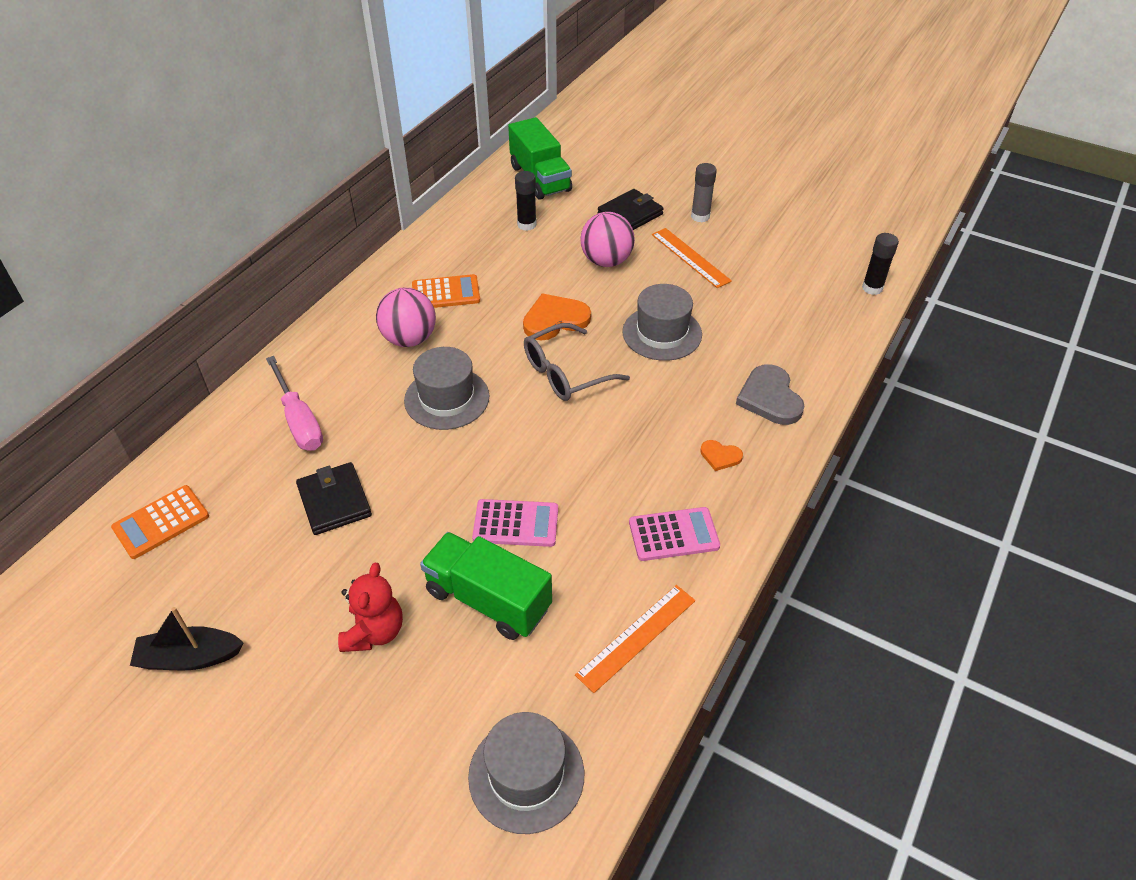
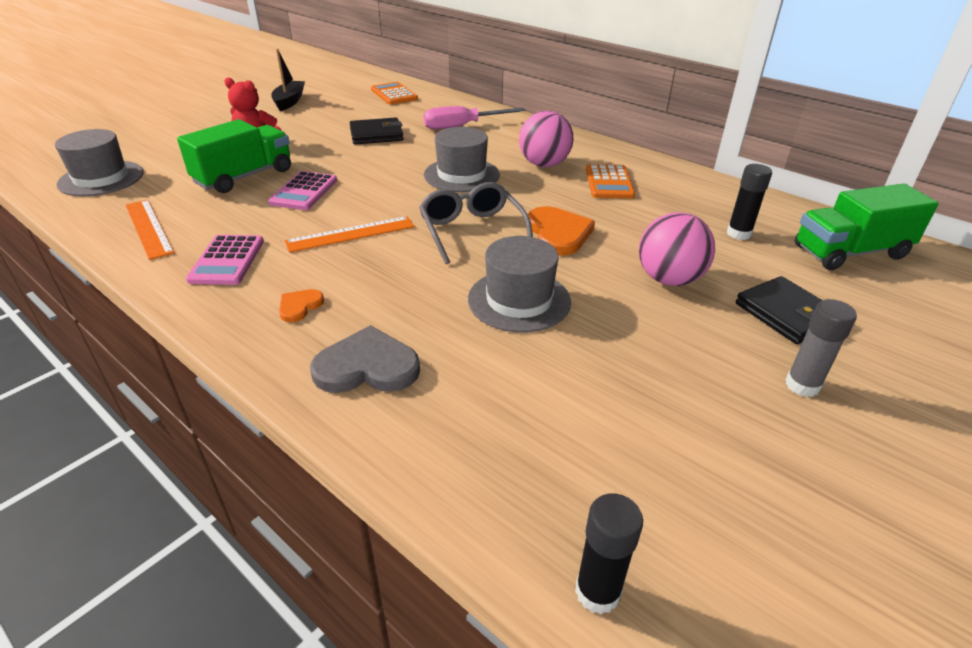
camera: 100 degrees right, 10 degrees down
(690, 257) = (684, 353): orange ruler -> orange ruler (351, 234)

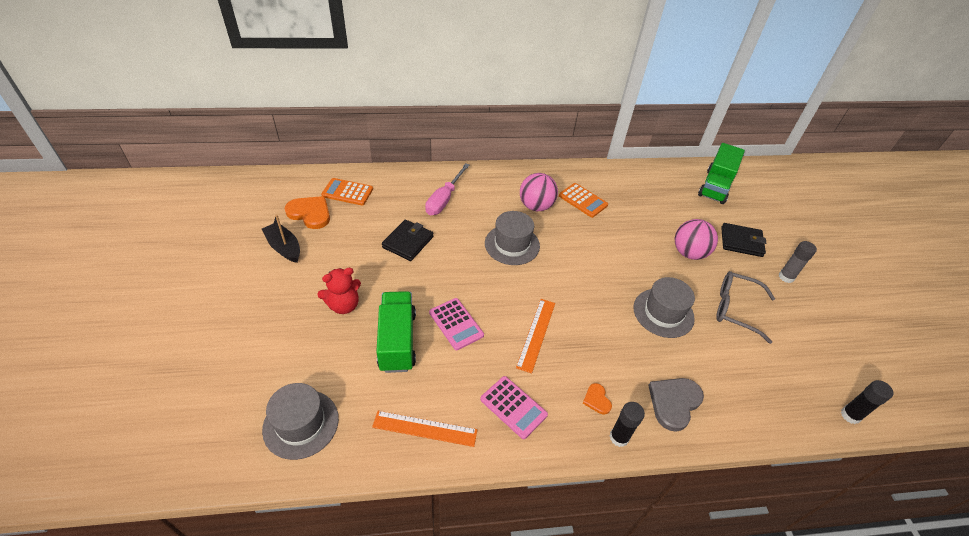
camera: 50 degrees left, 10 degrees up
(472, 231) = (582, 284): grey glasses -> grey glasses (736, 309)
(558, 233) = (616, 256): orange heart -> orange heart (310, 213)
(739, 234) = (672, 202): black glue stick -> black glue stick (619, 437)

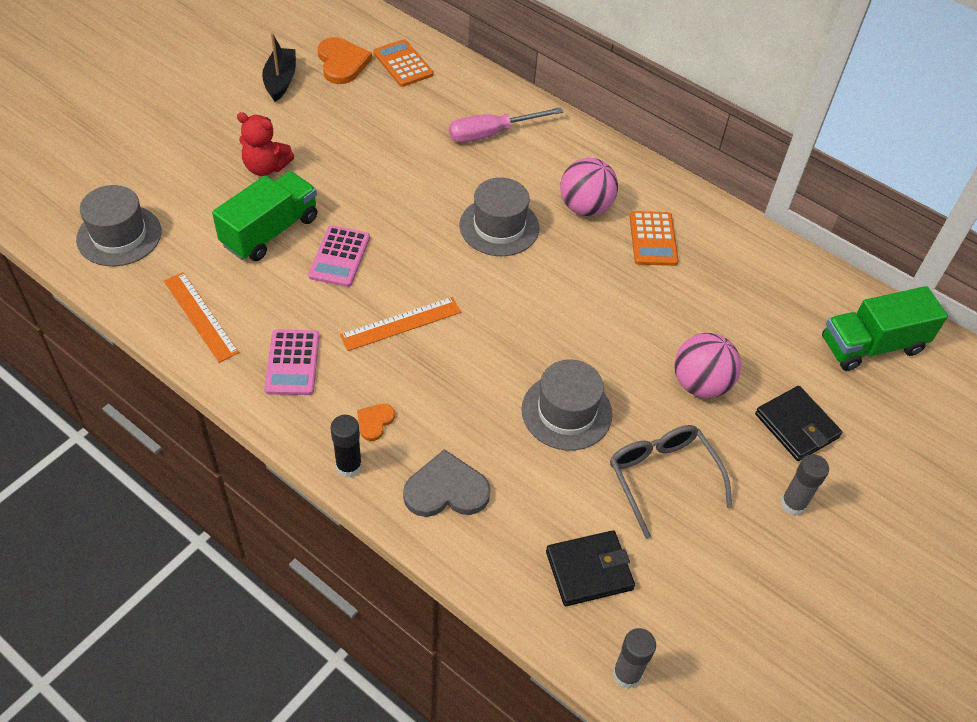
camera: 45 degrees right, 5 degrees up
(408, 242) = (396, 151): black wallet -> black wallet (589, 570)
(850, 415) = (626, 674): black glue stick -> grey glue stick

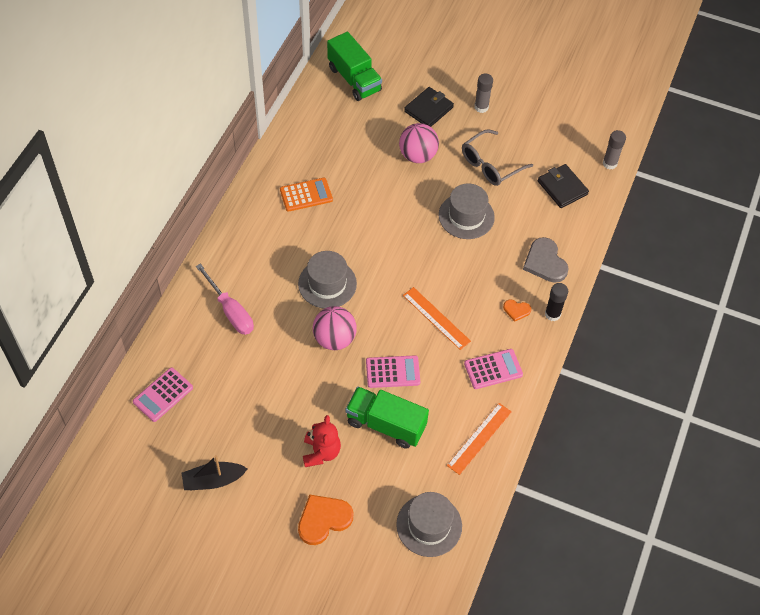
camera: 105 degrees left, 5 degrees up
(342, 63) = (175, 441): orange heart -> orange heart (323, 519)
(403, 64) = (163, 395): orange calculator -> pink calculator
(585, 207) = (289, 237): pink ball -> pink ball (334, 339)

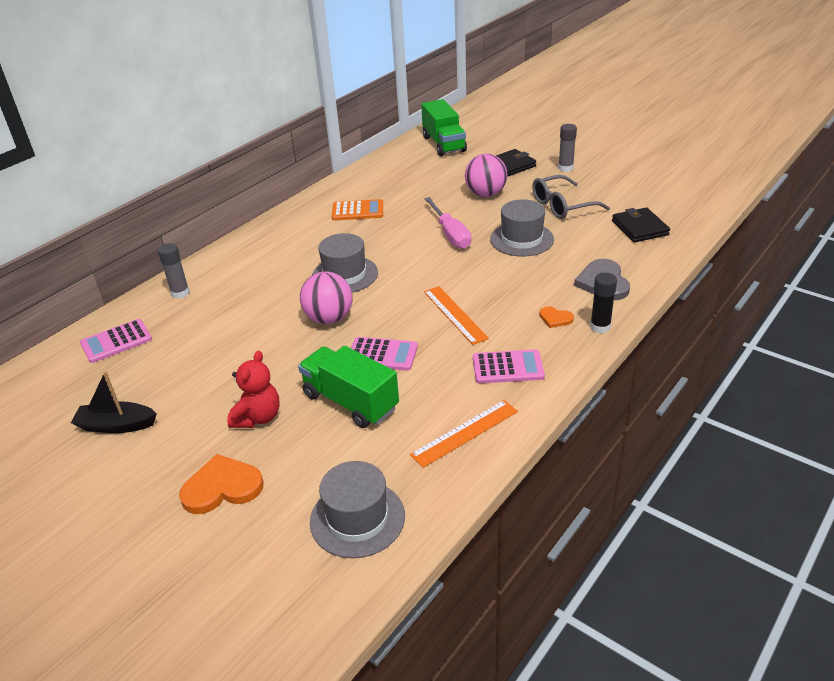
camera: 20 degrees right, 20 degrees down
(230, 311) = (231, 284): pink screwdriver -> pink screwdriver (450, 234)
(609, 163) = (700, 215): grey glue stick -> grey glue stick (180, 293)

